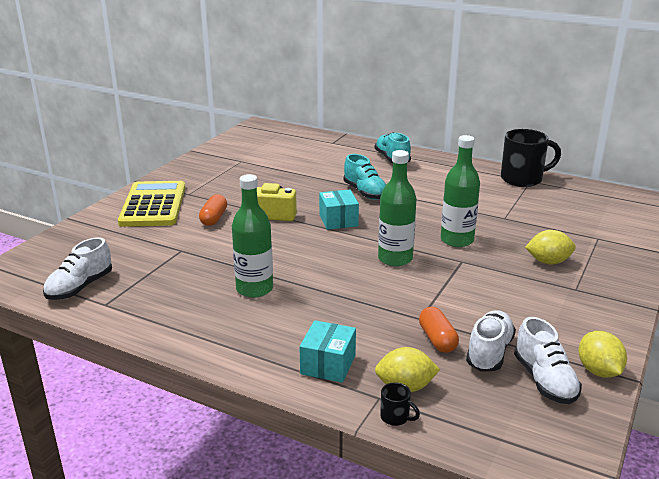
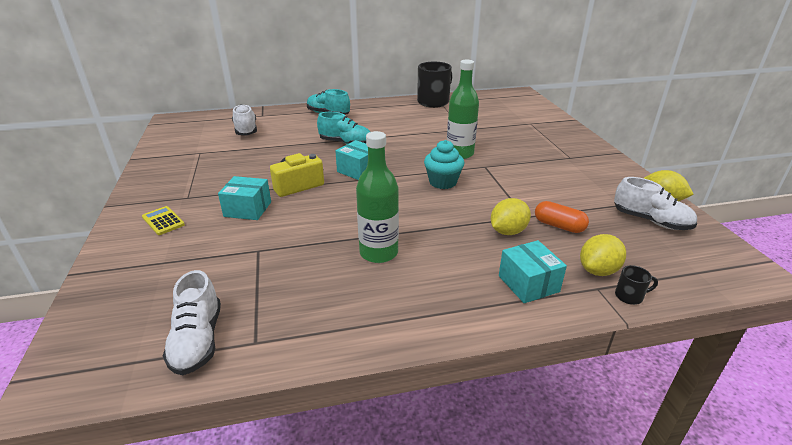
camera: 40 degrees left, 5 degrees up
(153, 205) = (163, 221): yellow calculator -> yellow calculator, size x0.42
(214, 218) = (247, 209): orange capsule -> turquoise box
(395, 259) = (442, 182): green bottle -> turquoise cupcake
(489, 352) = (598, 219): white shoe -> white shoe (246, 130)
(548, 262) = (530, 147): yellow lemon -> yellow lemon (508, 231)

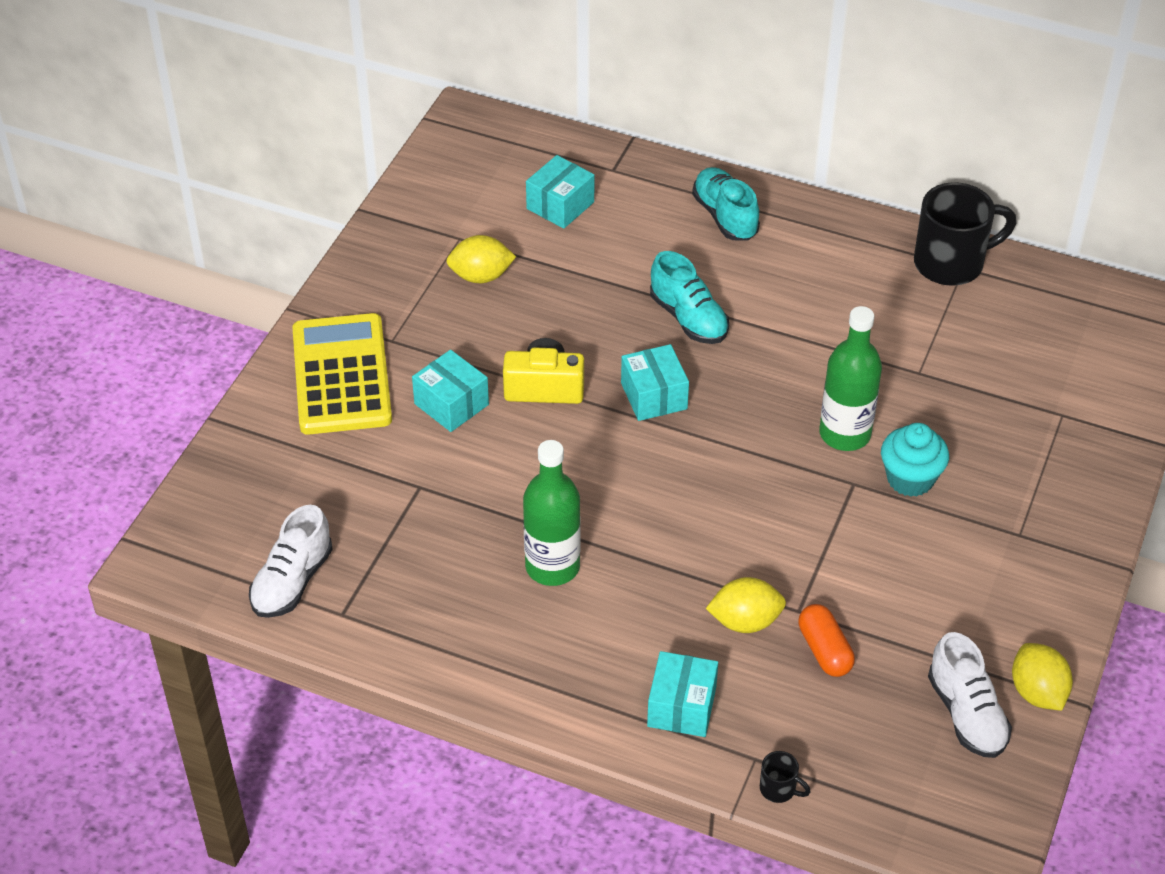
camera: 35 degrees right, 15 degrees up
(163, 221) = (341, 375): yellow calculator -> yellow calculator, size x2.35
(246, 130) = (560, 205): white shoe -> turquoise box
(442, 182) = (753, 484): turquoise cupcake -> turquoise cupcake (910, 479)
(598, 270) = (787, 739): yellow lemon -> yellow lemon (481, 276)

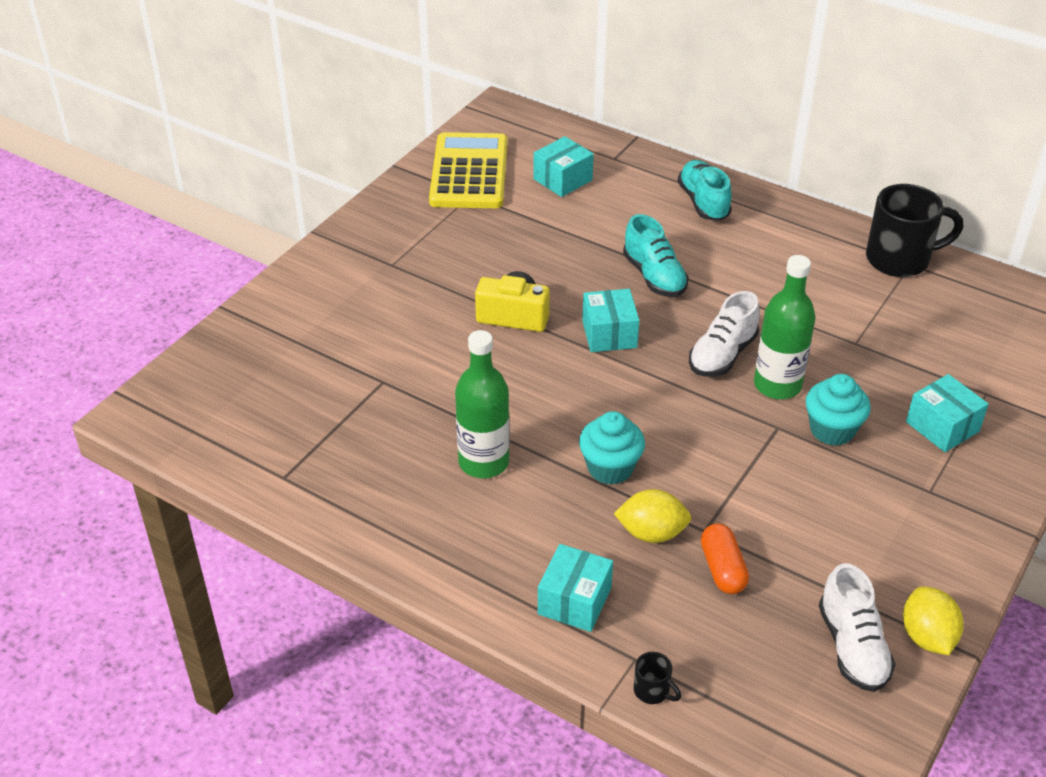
camera: 10 degrees right, 5 degrees down
(292, 581) = (248, 444): white shoe -> white shoe (722, 355)
(341, 375) = (341, 286): yellow calculator -> yellow calculator (469, 172)
(451, 404) = (429, 319): turquoise box -> turquoise box (942, 426)
(481, 276) = (481, 225): yellow lemon -> none
(687, 554) = (610, 468): none -> turquoise cupcake

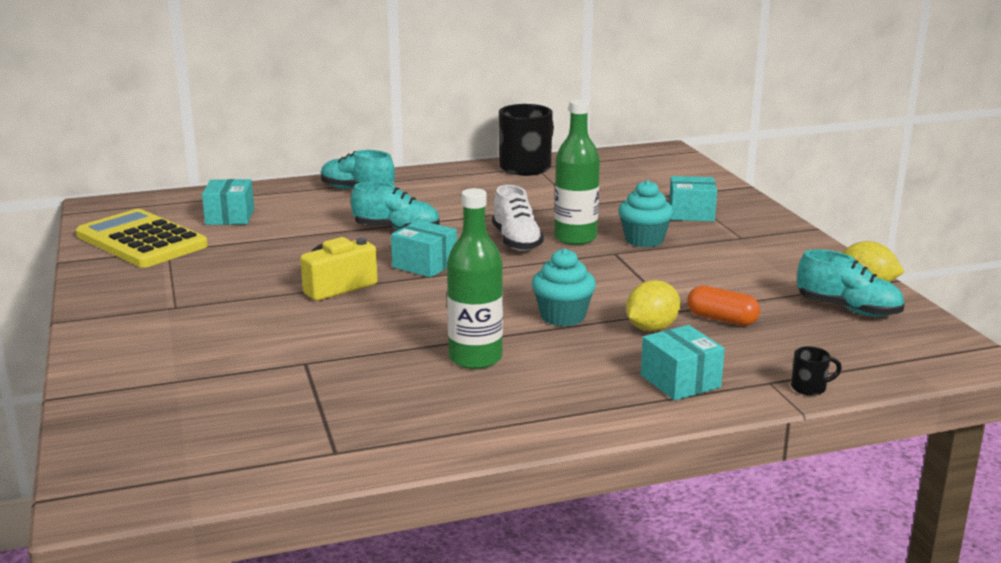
camera: 50 degrees left, 20 degrees down
(852, 647) = (848, 309): white shoe -> turquoise shoe

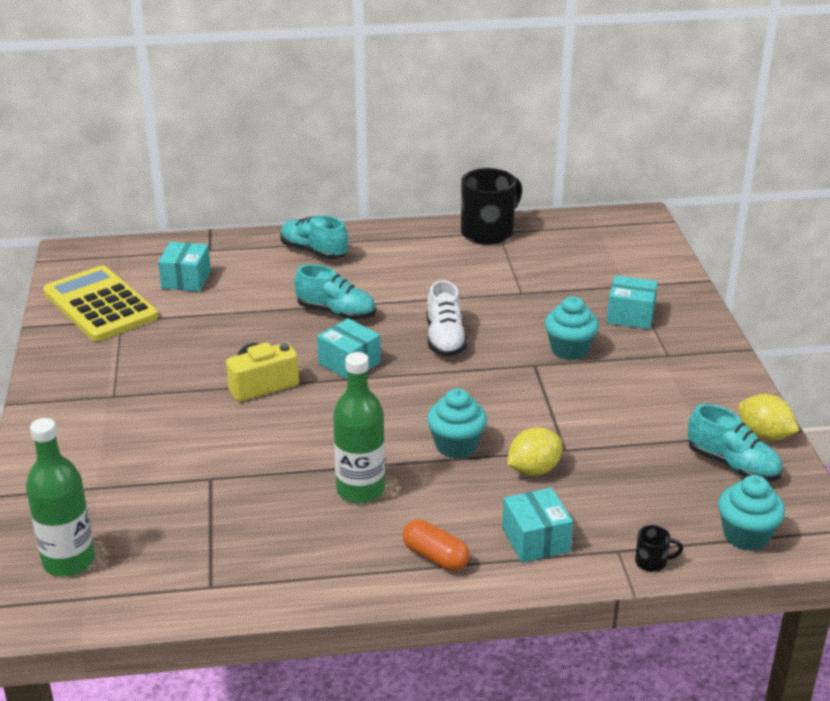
camera: 10 degrees right, 10 degrees up
(575, 238) = (503, 340): green bottle -> green bottle (69, 561)
(722, 319) = (604, 465): orange capsule -> orange capsule (435, 557)
(892, 359) = (746, 535): none -> turquoise cupcake

